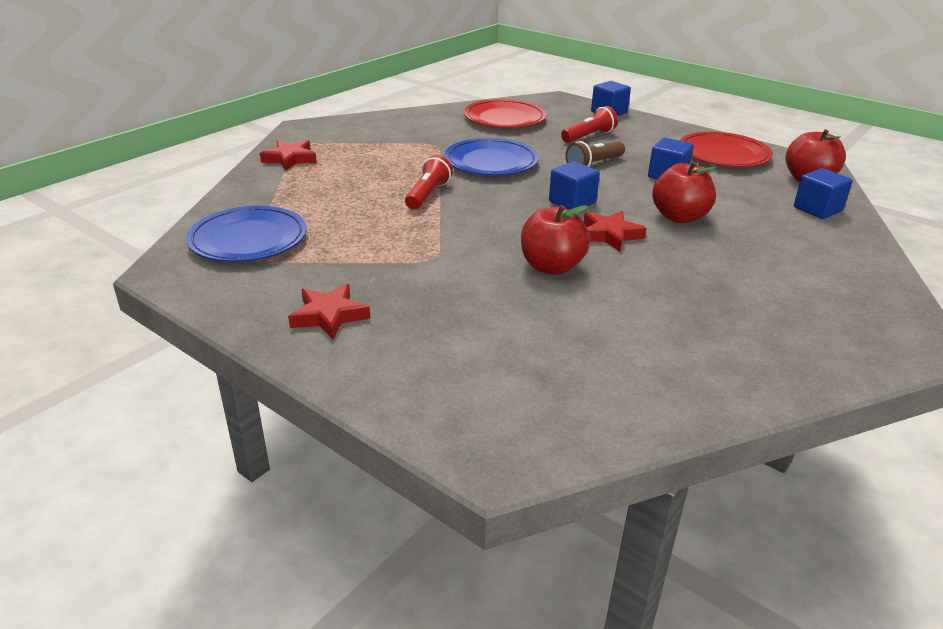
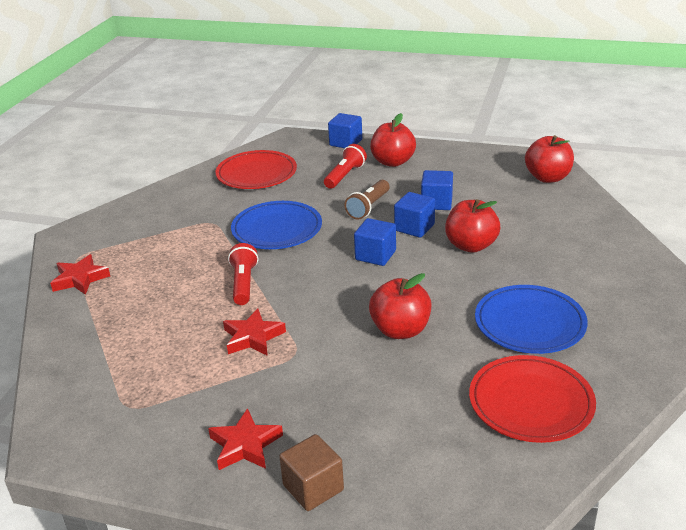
camera: 20 degrees left, 0 degrees up
(248, 239) = (108, 387): blue plate -> blue plate (529, 323)
(364, 368) = (313, 488): none -> brown cube
(609, 235) = (427, 281): red star -> red star (253, 337)
(645, 135) = (393, 162): none -> red apple
(723, 155) = (468, 167): red plate -> red plate (531, 403)
(817, 209) = (569, 206): blue cube -> blue cube (414, 227)

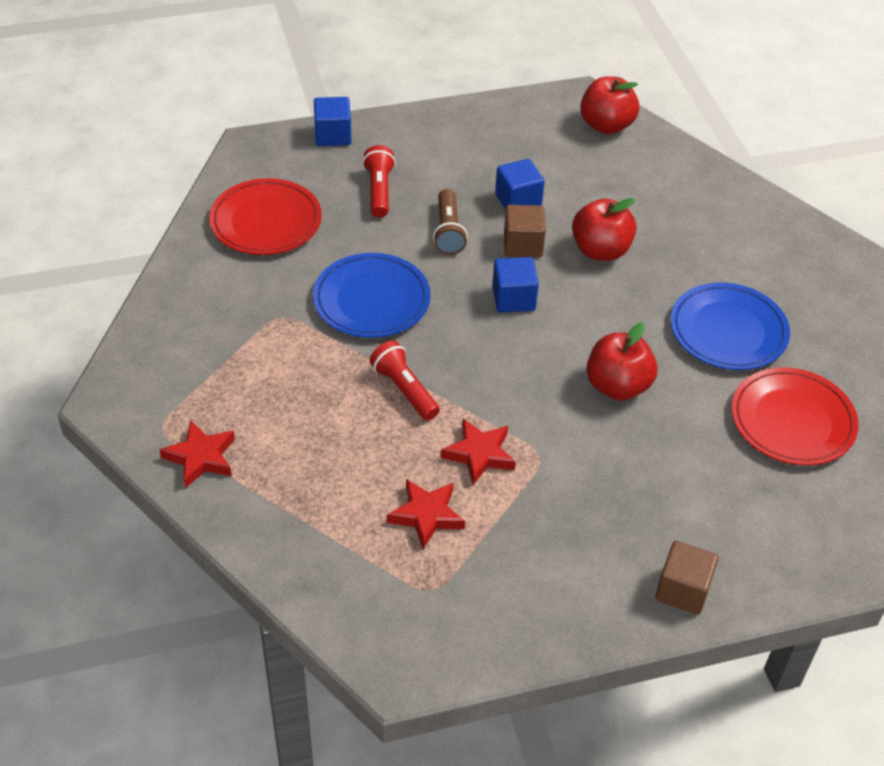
camera: 35 degrees left, 15 degrees up
(245, 445) = (585, 577): red star -> red star (426, 515)
(393, 162) = (417, 151): red apple -> none
(414, 227) = (523, 245): blue cube -> brown cube

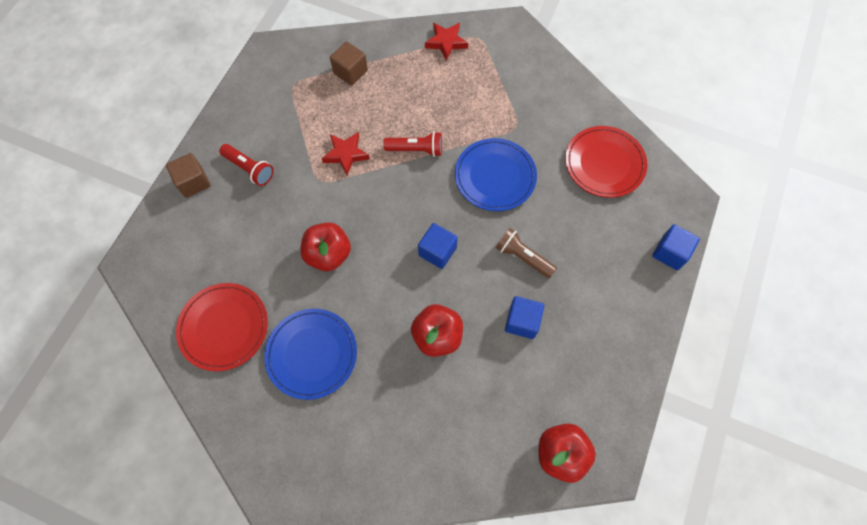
camera: 130 degrees right, 20 degrees up
(379, 191) = (591, 243): red flashlight -> red flashlight (249, 169)
(426, 515) = (332, 108): red star -> none
(523, 245) = (478, 292): brown cube -> brown cube (350, 72)

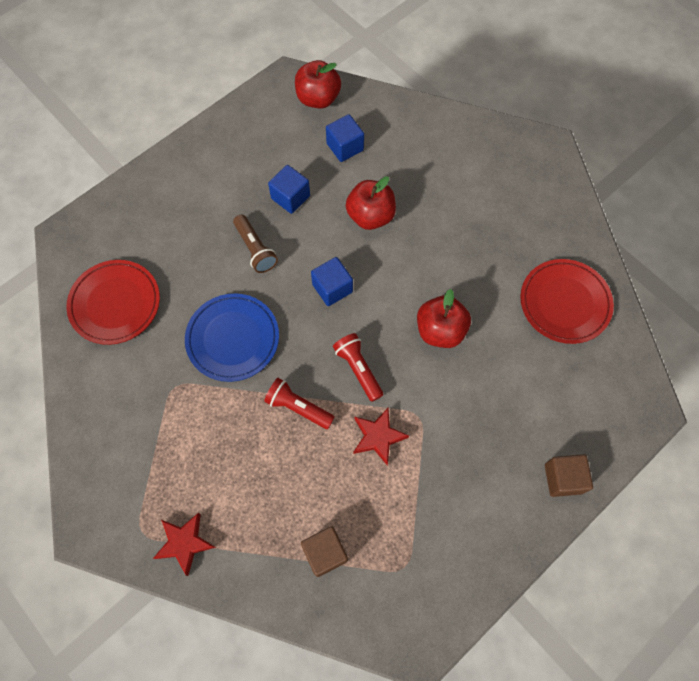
camera: 155 degrees left, 0 degrees up
(249, 169) = (494, 467): red flashlight -> red flashlight (358, 369)
(312, 354) = (489, 246): blue plate -> none
(670, 253) = (122, 197): blue cube -> blue cube (345, 147)

